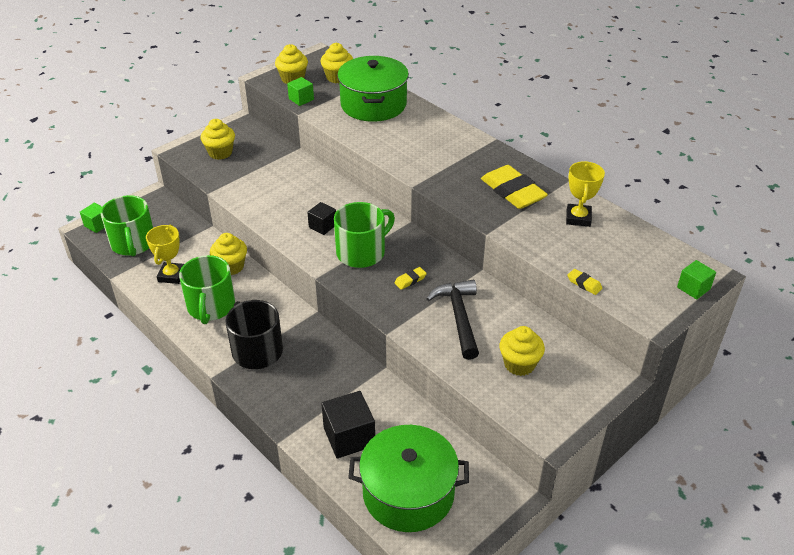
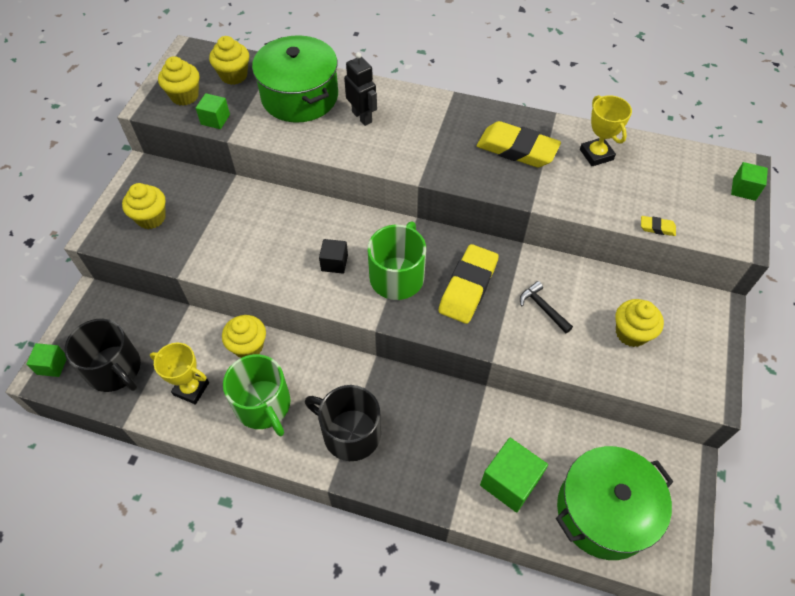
camera: 30 degrees left, 15 degrees up
(133, 243) = (114, 369): green mug -> black mug
(172, 275) = (191, 388): yellow trophy -> yellow trophy turned 45 degrees counterclockwise
(349, 437) = (510, 482): black cube -> green cube
(408, 131) = (362, 117): none -> black robot
(410, 280) = (468, 287): yellow eraser -> yellow eraser, size x2.33
(459, 317) = (543, 308): black hammer -> black hammer, size x0.58

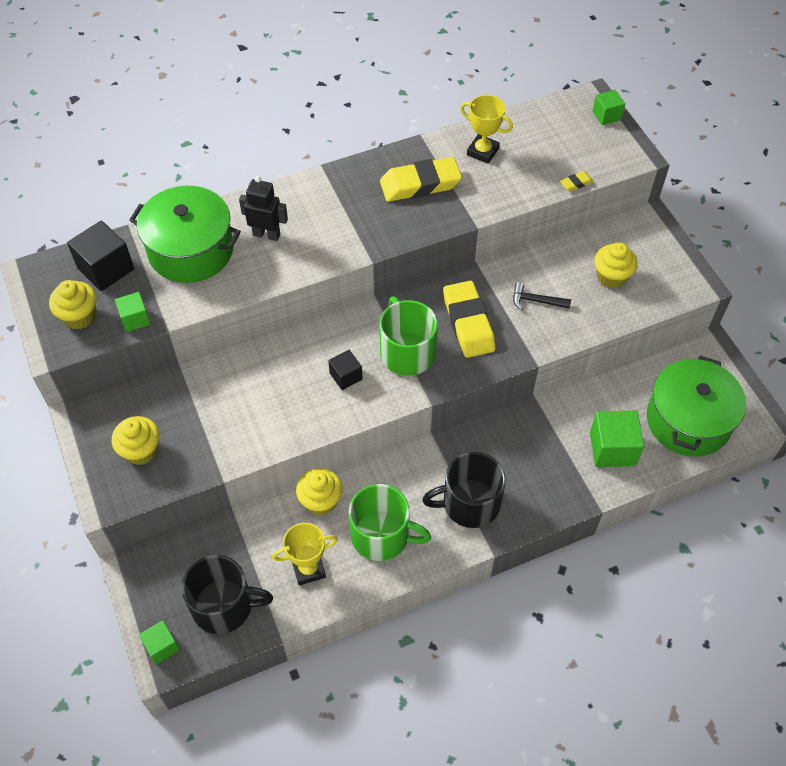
camera: 40 degrees left, 0 degrees up
(234, 75) = (106, 269): yellow cupcake -> black cube

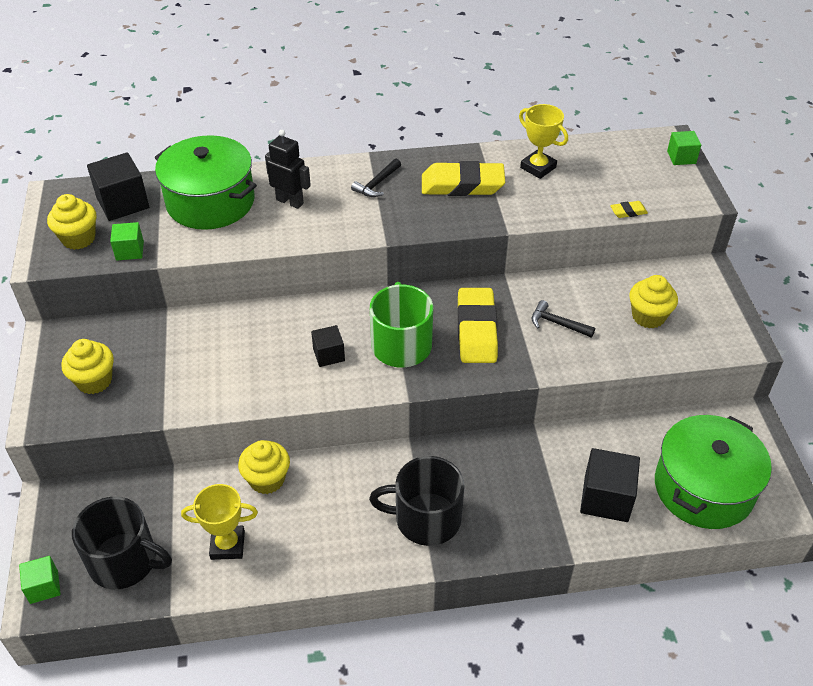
camera: 15 degrees right, 10 degrees down
(341, 199) = (377, 184): none -> black hammer
(381, 535) = (318, 529): green mug -> none
(612, 449) = (606, 498): green cube -> black cube

